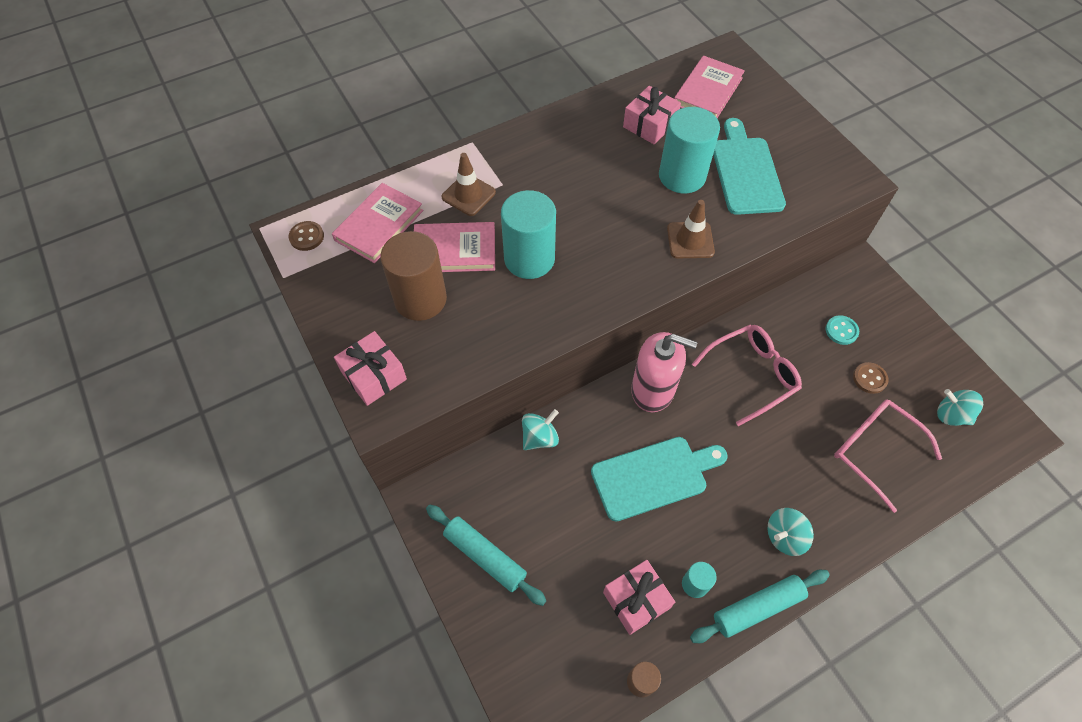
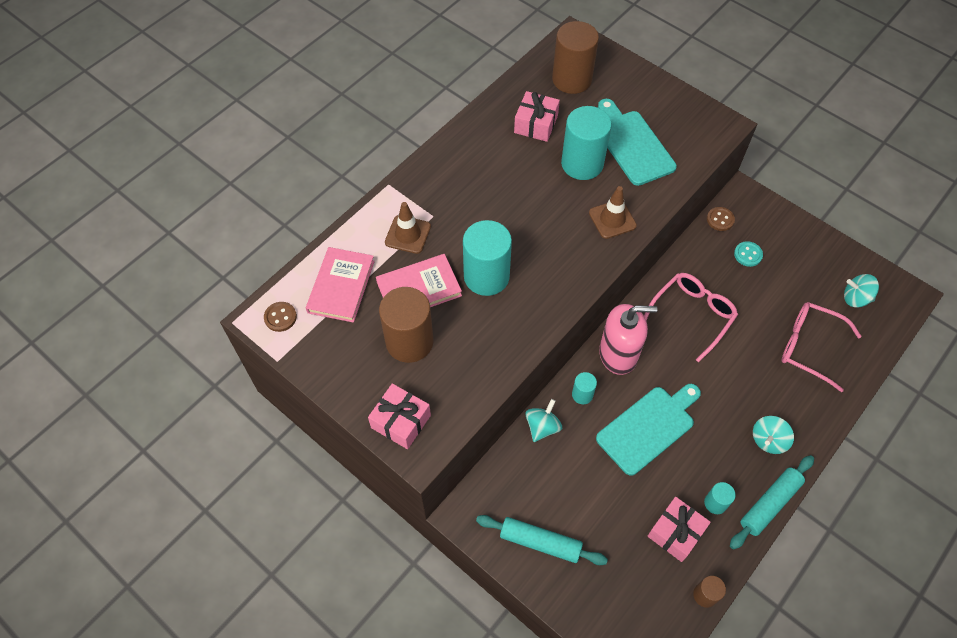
camera: 20 degrees left, 0 degrees up
(596, 418) = (582, 394): none -> turquoise cylinder
(707, 91) = (572, 79): pink book -> brown cylinder
(869, 378) = (784, 288): brown button -> brown button (720, 219)

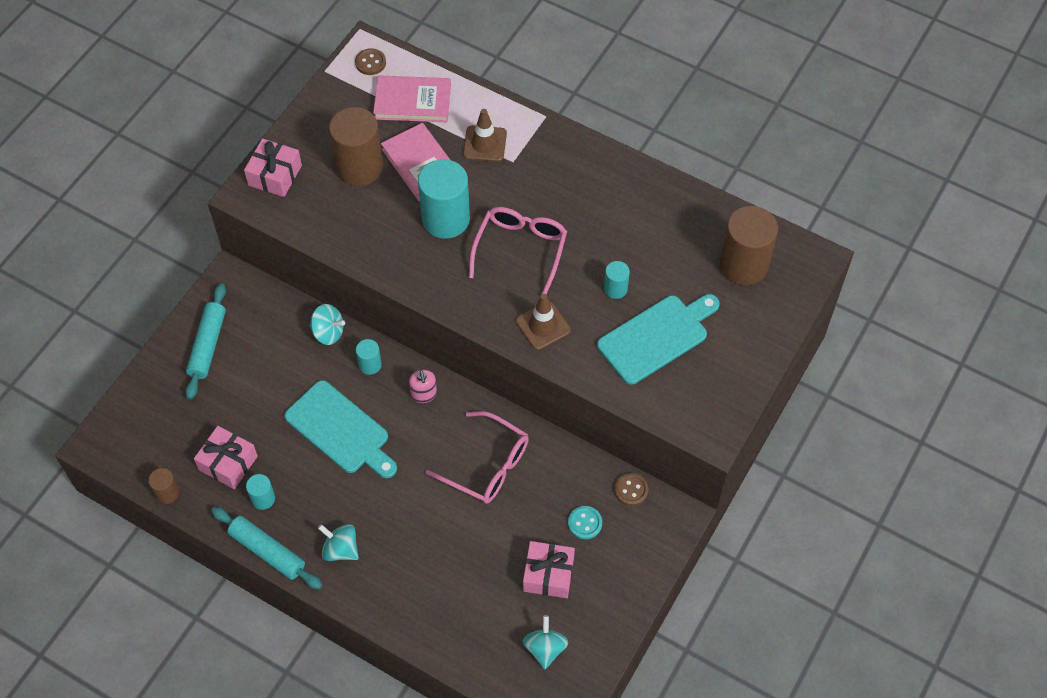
camera: 80 degrees right, 0 degrees up
(536, 124) = (663, 237): pink gift -> pink gift (548, 575)
(582, 164) = (615, 289): turquoise cylinder -> turquoise cylinder, size x0.48
(618, 354) = (424, 394): pink soap dispenser -> pink soap dispenser, size x0.49
(810, 347) = (466, 594): pink glasses -> pink glasses (520, 251)

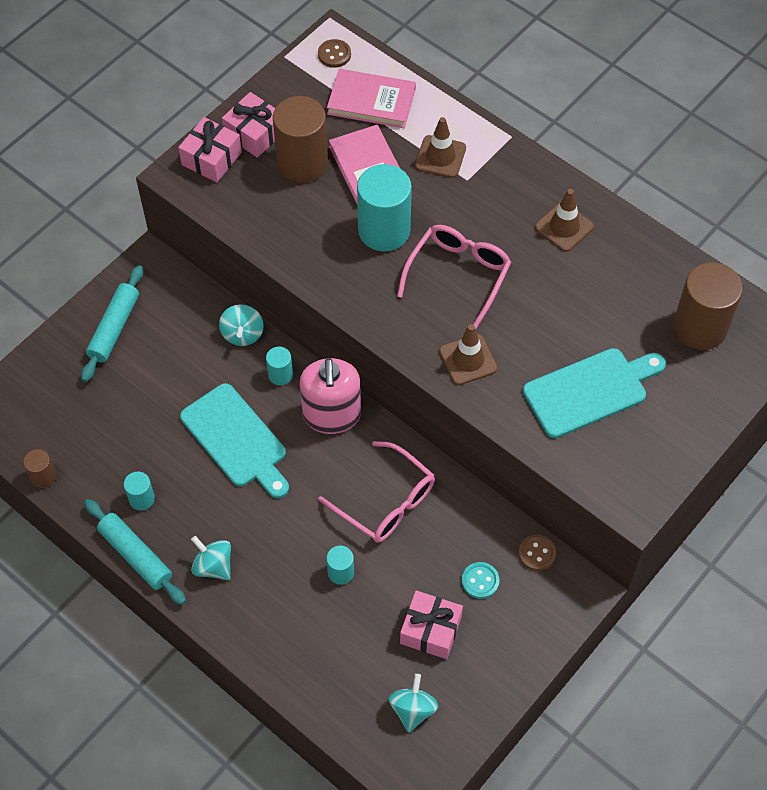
camera: 10 degrees right, 0 degrees up
(228, 463) = (112, 455): pink gift -> pink gift (254, 133)
(328, 332) = (242, 334): turquoise spinning top -> turquoise spinning top turned 60 degrees clockwise
(424, 394) = (331, 415): pink soap dispenser -> pink soap dispenser, size x2.04
(607, 192) = (564, 227): none -> brown traffic cone
(615, 289) = (554, 332): turquoise cylinder -> turquoise cylinder (340, 572)

